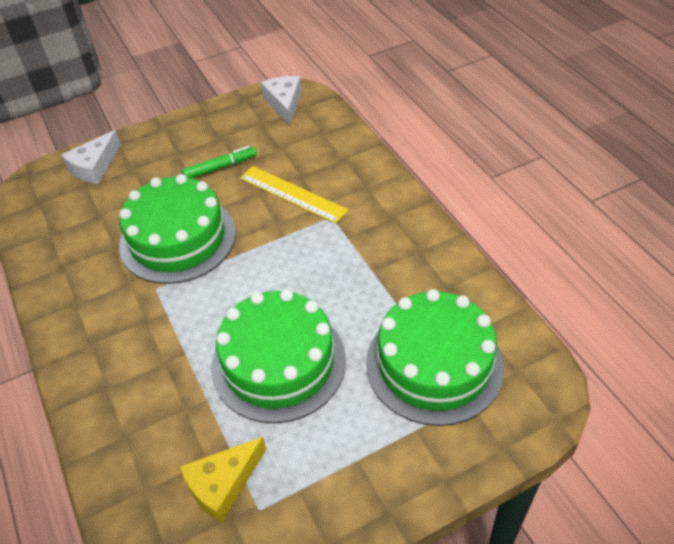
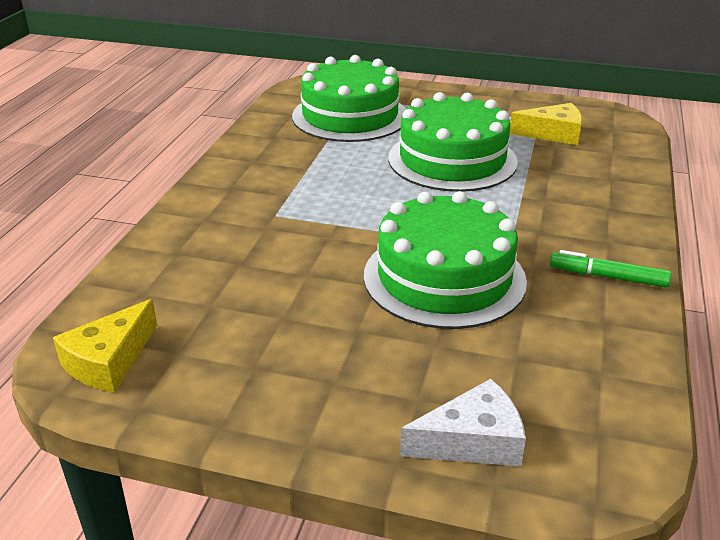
camera: 140 degrees left, 15 degrees down
(220, 167) = (308, 325): green marker -> green marker (607, 277)
(284, 103) = (109, 361): white cheese -> yellow cheese
(292, 194) = (277, 251): yellow ruler -> none

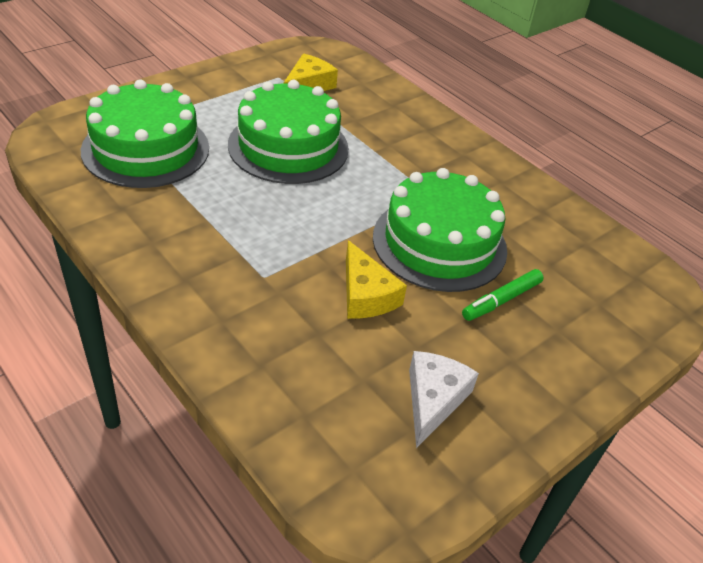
camera: 60 degrees left, 10 degrees up
(109, 361) = (389, 479): yellow cheese -> yellow cheese (366, 295)
(472, 441) = (612, 330): white cheese -> white cheese (433, 400)
(607, 277) = (500, 180): green marker -> green marker (501, 300)

